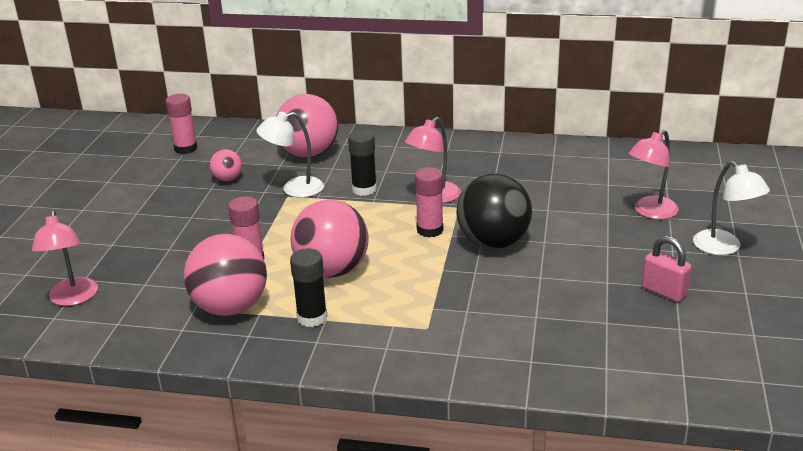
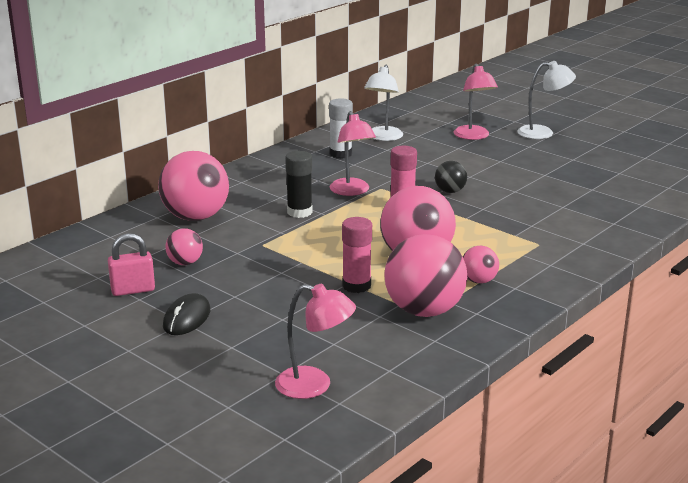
camera: 60 degrees left, 5 degrees down
(141, 212) = (187, 318): none -> black mouse
(185, 148) = (81, 269): pink glue stick -> none
(294, 189) = (253, 239): white lamp -> white lamp (383, 137)
(312, 317) = (478, 281): black glue stick -> pink ball
(493, 242) = (450, 191): black ball -> black ball, size x0.49
(509, 164) = (340, 154): none -> white glue stick
(664, 291) = (574, 163): pink padlock -> pink padlock (133, 290)

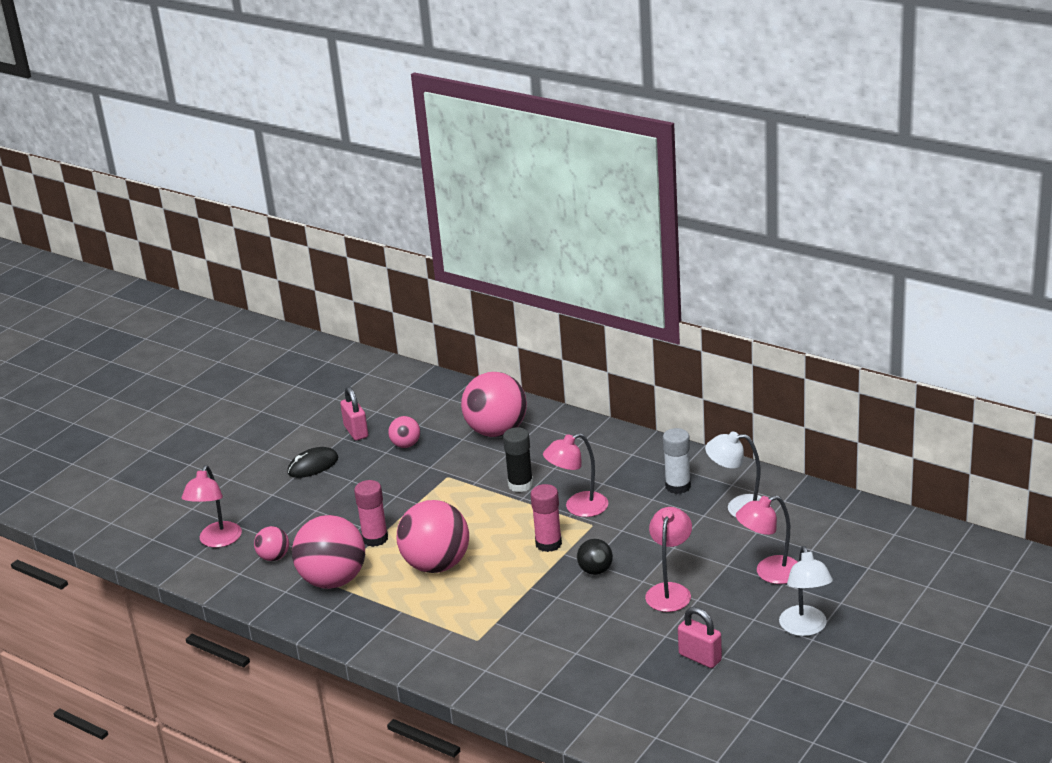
camera: 85 degrees right, 5 degrees up
(187, 318) = (313, 465): black mouse -> black mouse turned 45 degrees counterclockwise
(478, 281) = (391, 606): pink ball -> pink ball (274, 557)
(487, 168) = (670, 591): none -> pink lamp
(574, 165) = (700, 657): none -> pink padlock

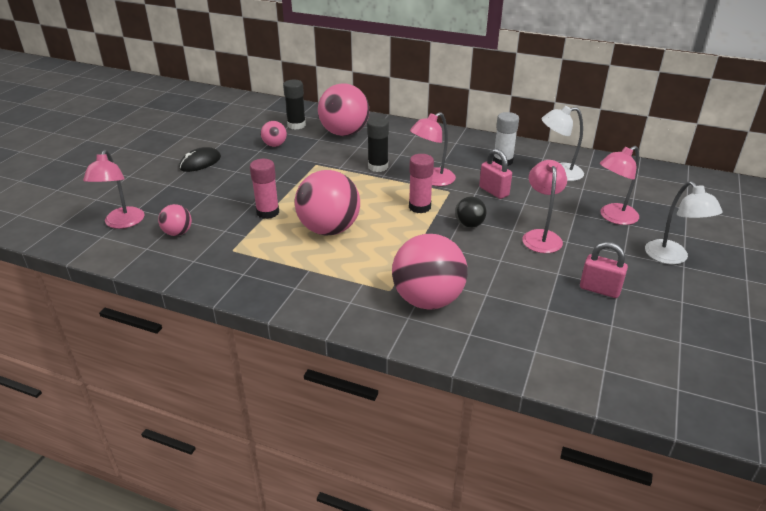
camera: 15 degrees left, 5 degrees up
(333, 580) = (238, 248): pink ball -> pink ball (428, 300)
(356, 431) = (231, 138): pink padlock -> pink padlock (493, 191)
(440, 415) = (296, 125): none -> black glue stick

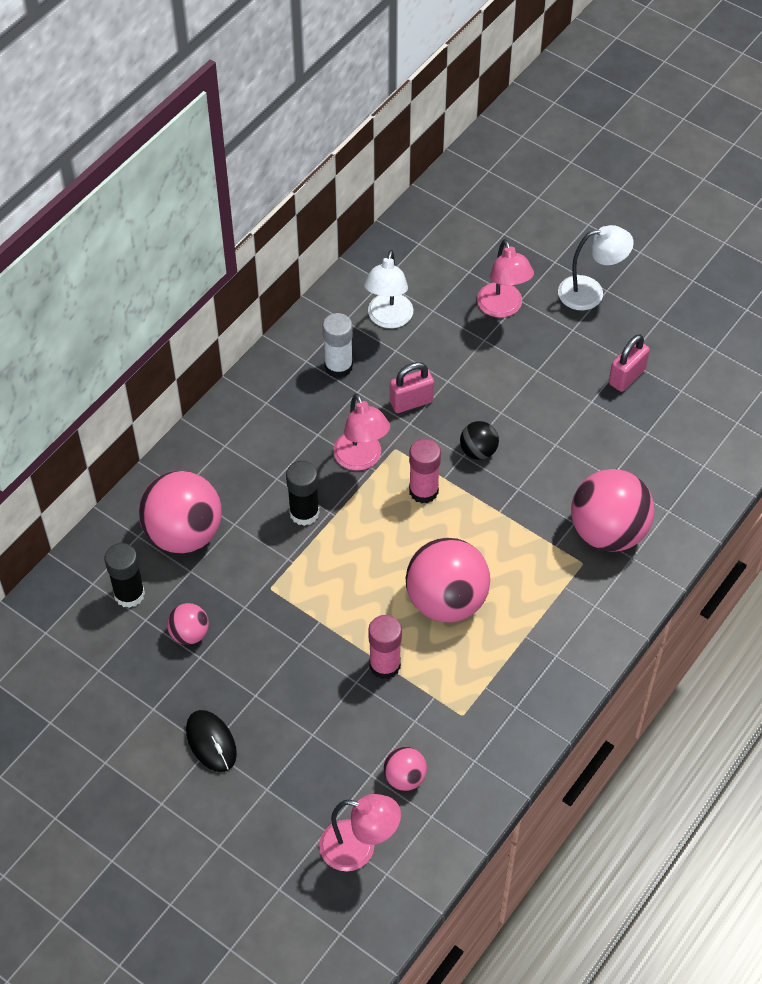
camera: 75 degrees left, 20 degrees up
(540, 236) = (521, 390): pink lamp -> none

